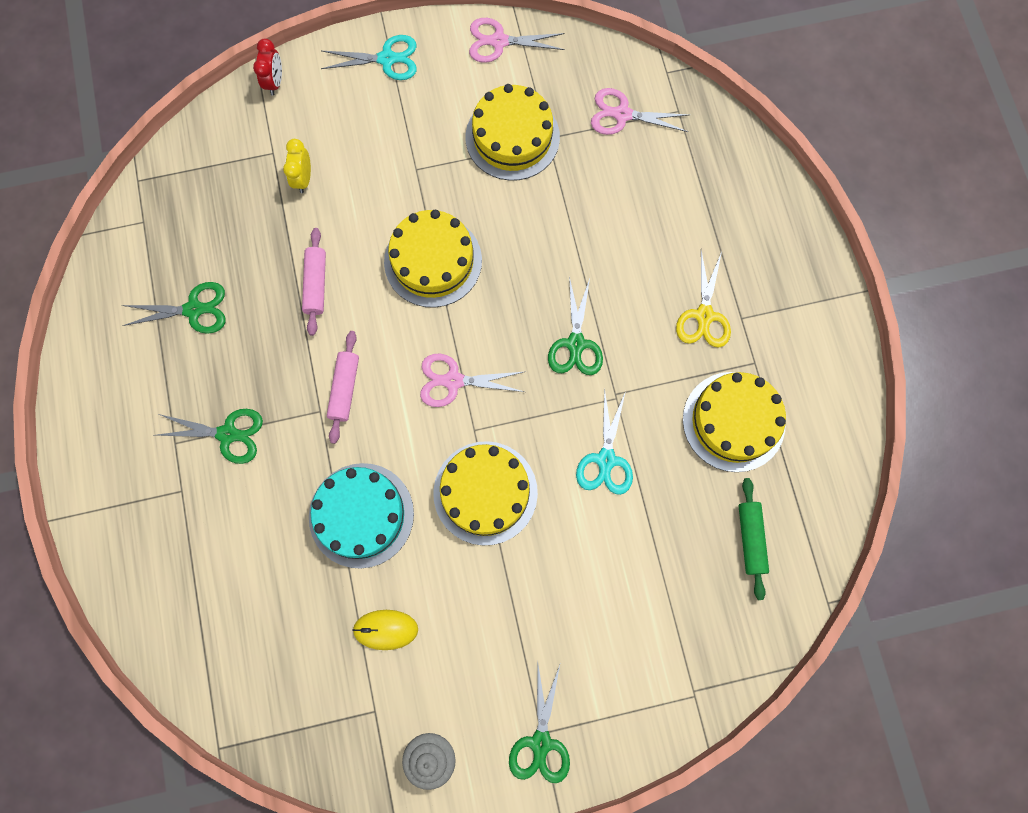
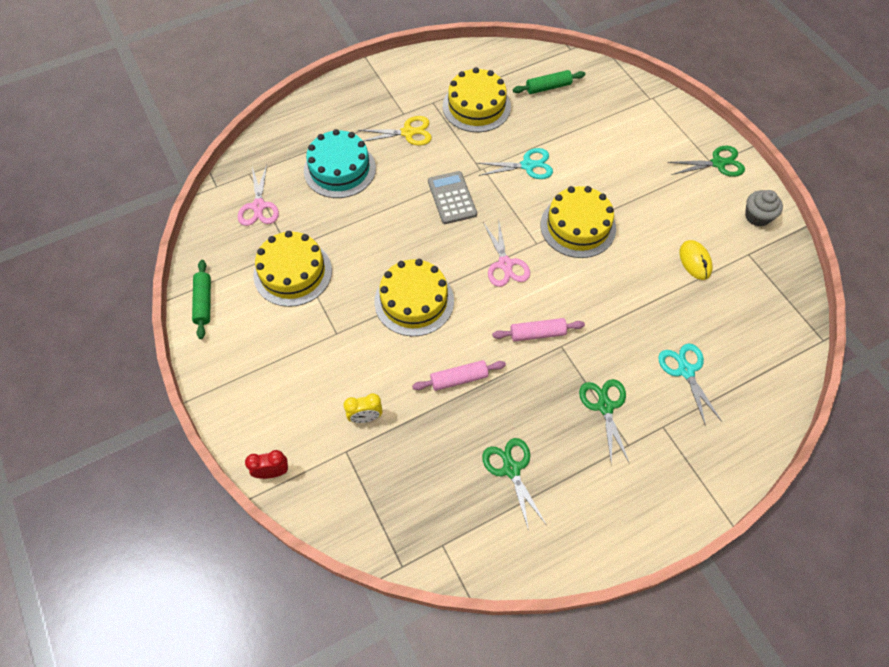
camera: 105 degrees left, 15 degrees down
(361, 515) = (626, 296): turquoise cake -> turquoise cake (339, 169)
(387, 59) = (233, 383): turquoise scissors -> turquoise scissors (685, 370)
(498, 41) = (203, 302): pink scissors -> green rolling pin
(576, 344) = (452, 198): green scissors -> grey calculator

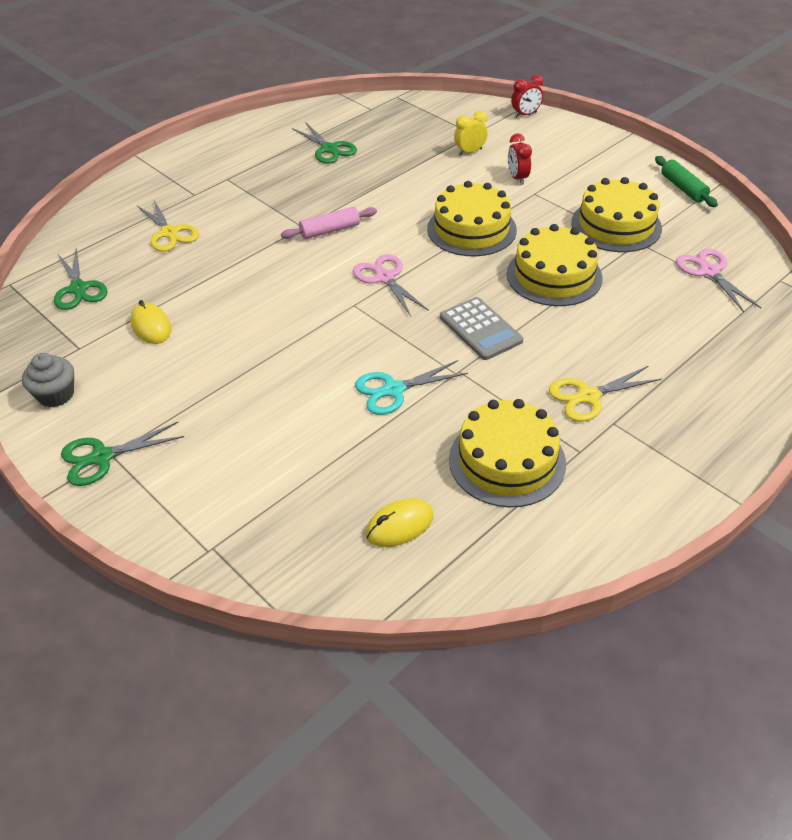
camera: 165 degrees right, 15 degrees down
(339, 169) = (647, 329): turquoise cake -> none
(340, 360) = (517, 178): none -> red clock
(459, 379) = (397, 187): pink rolling pin -> none
(548, 87) = (399, 525): green rolling pin -> yellow mouse
(578, 226) = (305, 332): yellow cake -> yellow cake (554, 275)
(605, 406) = (251, 196): green scissors -> green scissors (78, 289)
(685, 370) = (169, 233): turquoise scissors -> yellow scissors

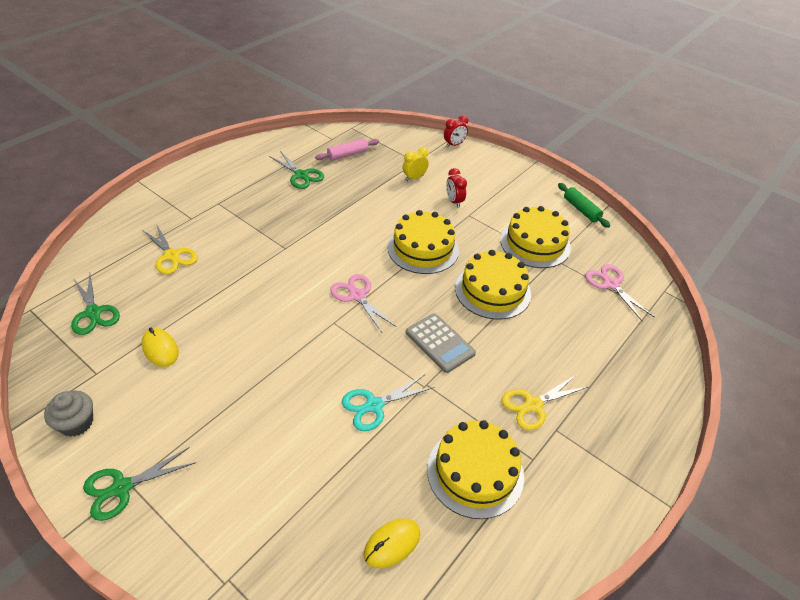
camera: 10 degrees left, 0 degrees up
(330, 230) = (308, 251): pink rolling pin -> pink rolling pin (348, 154)

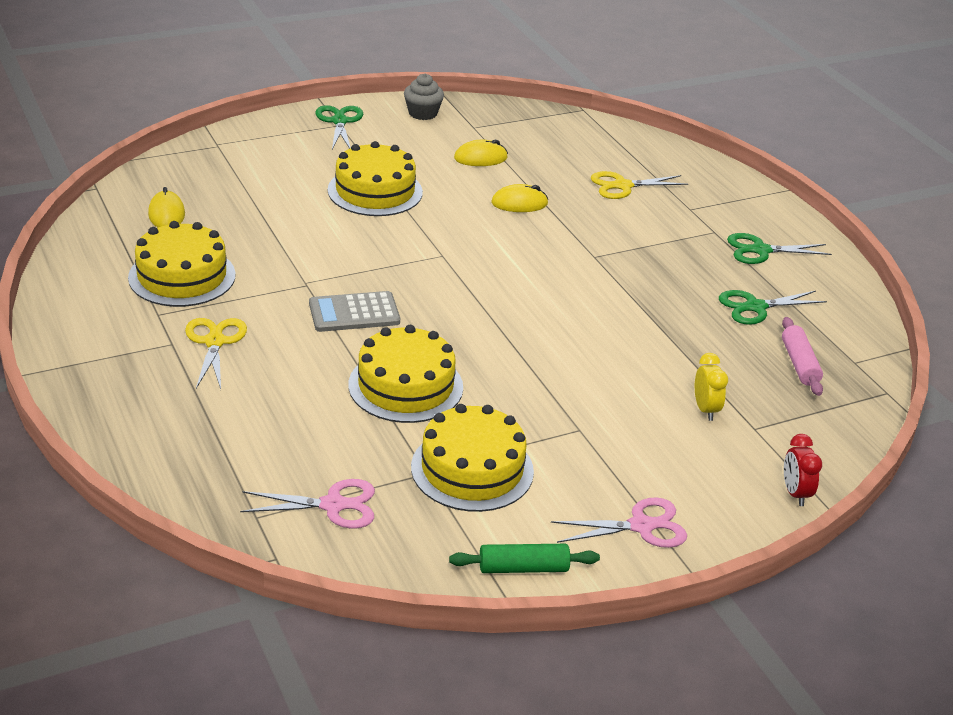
camera: 115 degrees right, 10 degrees down
(93, 313) = (557, 135): green scissors -> green scissors (760, 250)
(230, 303) = (519, 203): none -> yellow mouse
(357, 295) = (474, 281): pink scissors -> pink scissors (641, 526)
(374, 405) = (309, 247): turquoise scissors -> none
(423, 249) = (527, 358): yellow cake -> yellow cake (375, 191)
(454, 201) = (621, 427): red clock -> none

